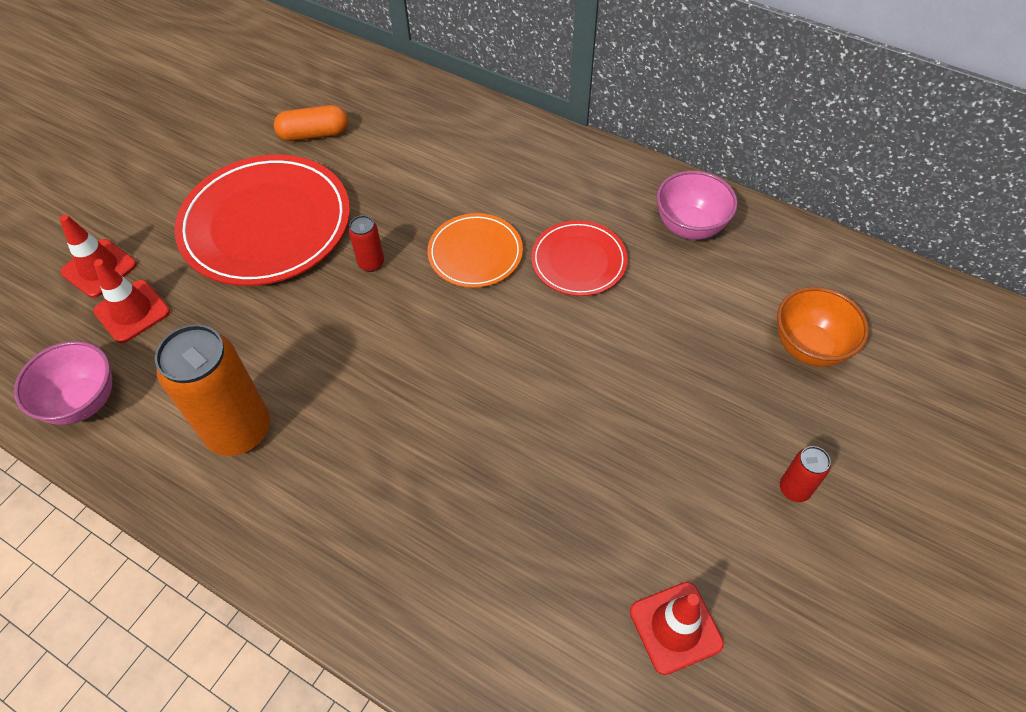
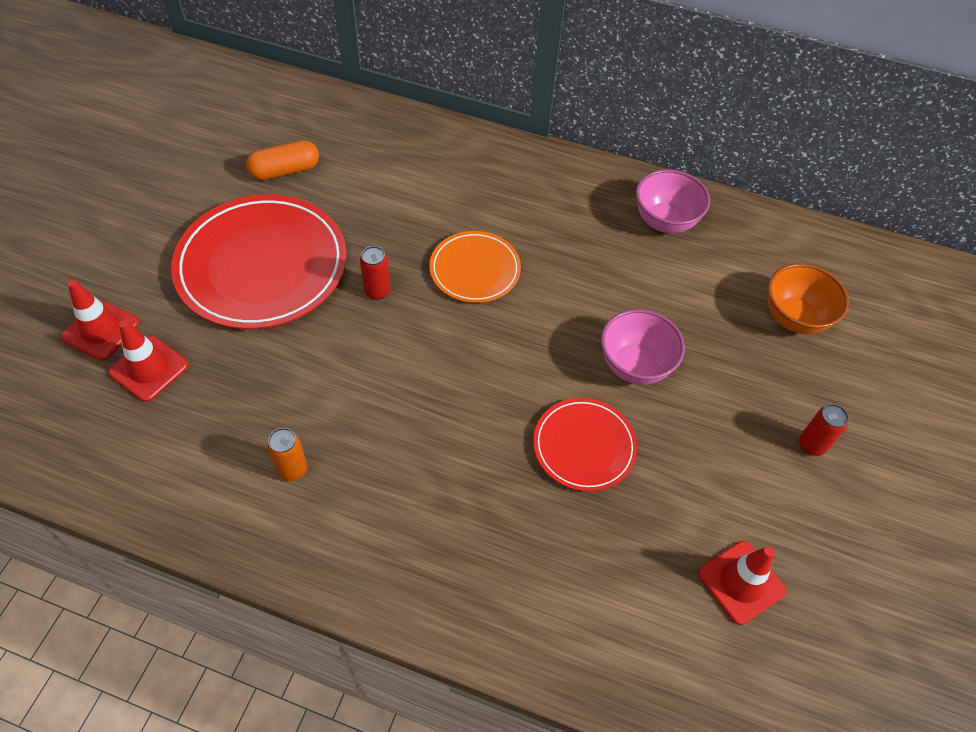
camera: 15 degrees left, 0 degrees up
(83, 402) = (125, 465): pink bowl -> pink bowl (635, 365)
(239, 430) = (293, 469): orange can -> orange can, size x0.46
(578, 261) = (573, 265): red plate -> red plate (584, 446)

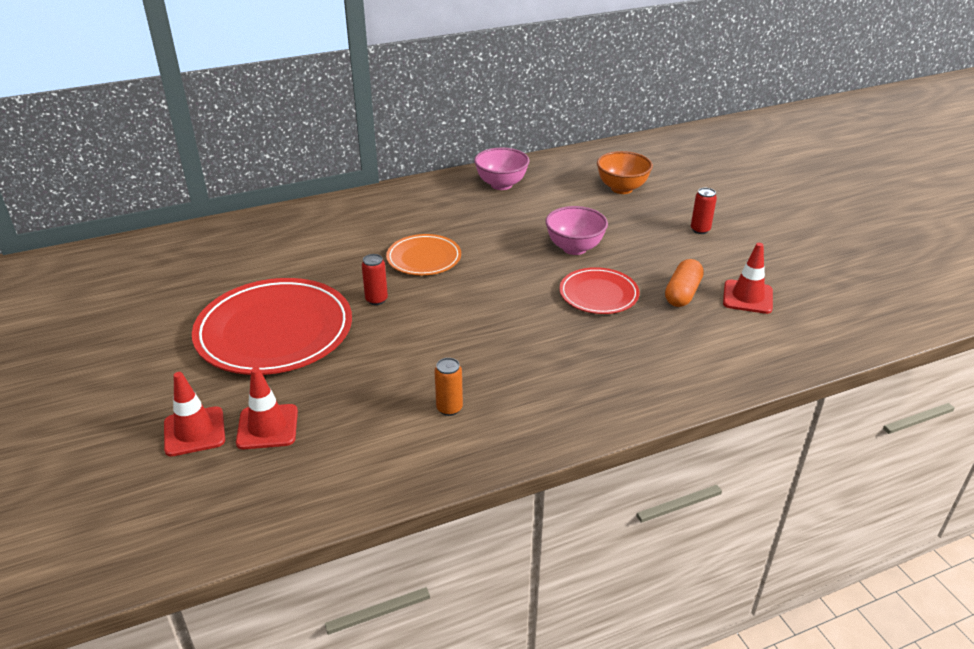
camera: 40 degrees left, 20 degrees down
(285, 171) = (218, 279): orange capsule -> orange capsule (682, 293)

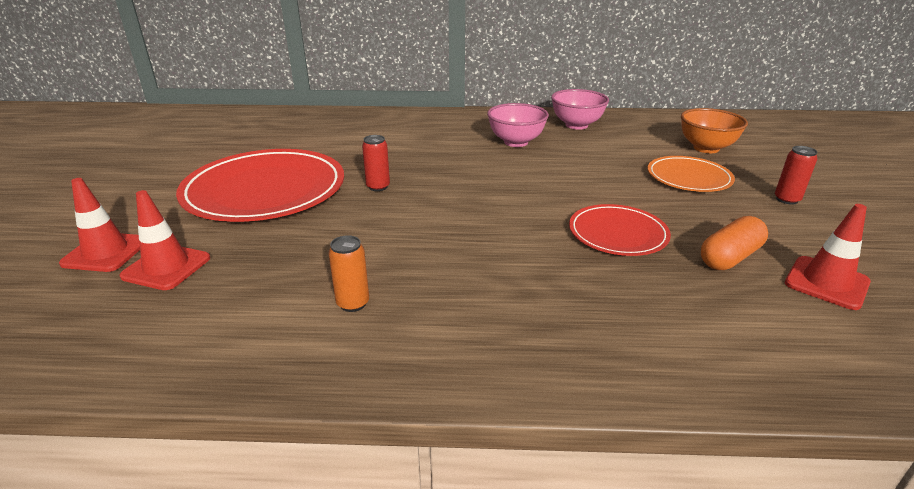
camera: 25 degrees right, 5 degrees down
(424, 258) = (453, 164): orange plate -> orange plate (688, 177)
(574, 248) = (617, 187): pink bowl -> pink bowl (516, 142)

